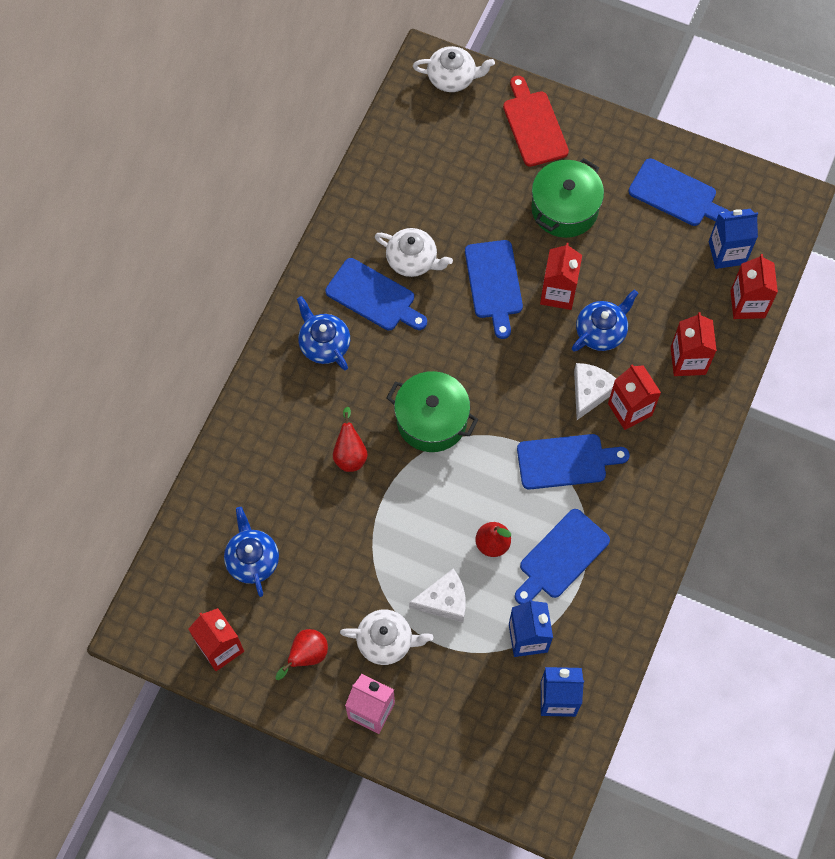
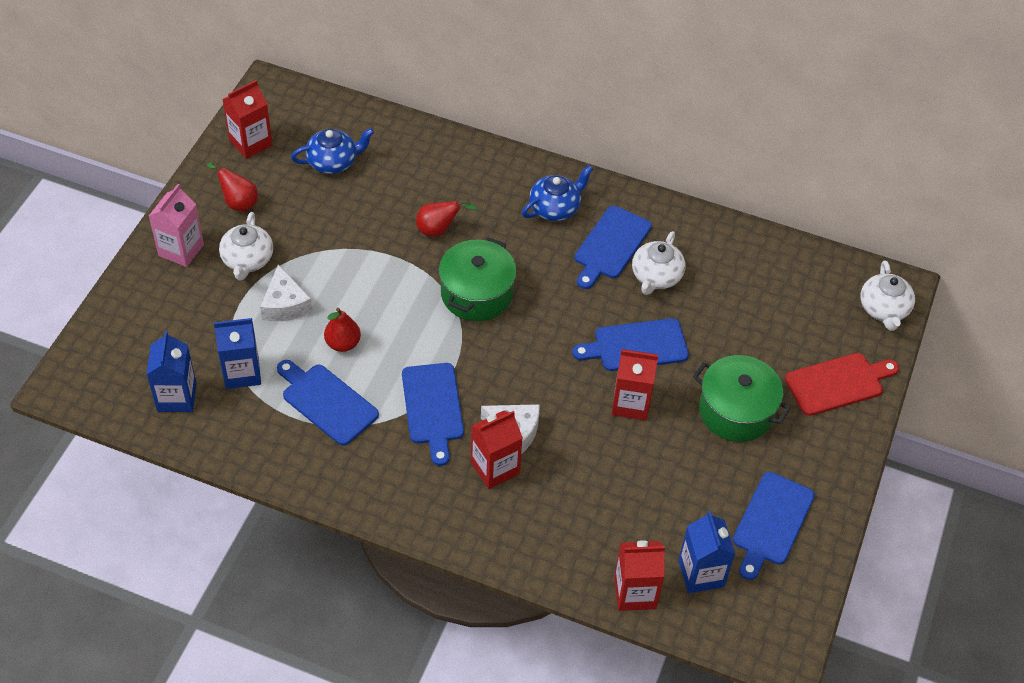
camera: 85 degrees right, 15 degrees down
(601, 331) = (587, 443): blue teapot -> none
(688, 360) = (557, 527): red carton -> none

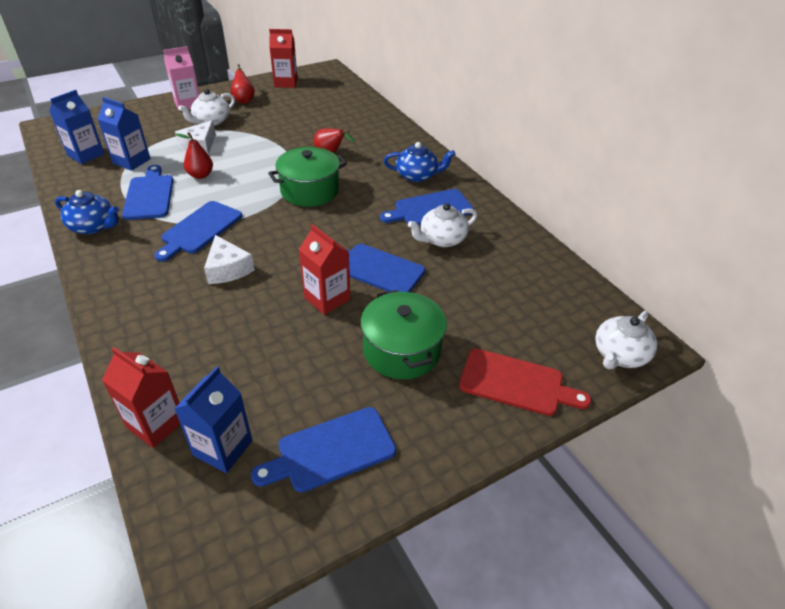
camera: 40 degrees right, 10 degrees down
(333, 162) = (316, 105): blue teapot -> blue teapot (93, 226)
(495, 468) = (185, 281): red carton -> none

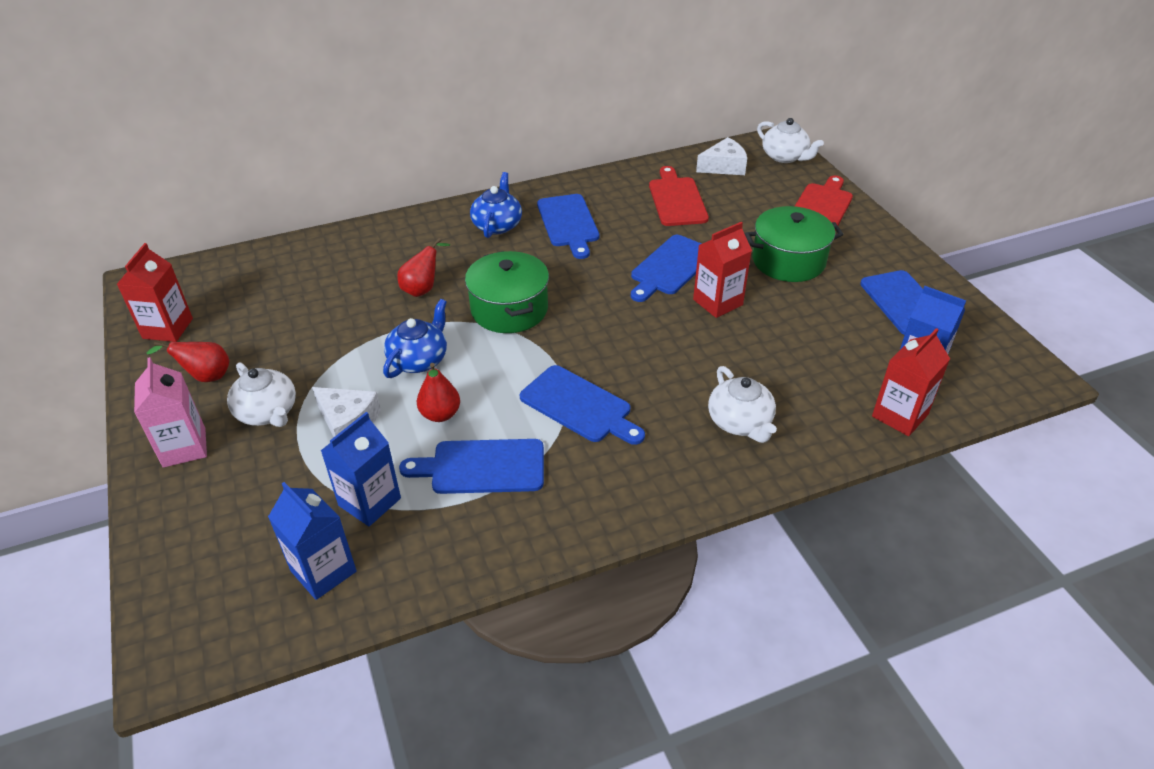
camera: 80 degrees left, 0 degrees up
(93, 226) = (554, 521): blue teapot -> blue teapot (419, 360)
(227, 269) = (664, 377): white cheese -> white cheese (724, 166)
(442, 239) = (625, 222): white teapot -> white teapot (740, 422)
(491, 269) = (676, 199): none -> red cutting board

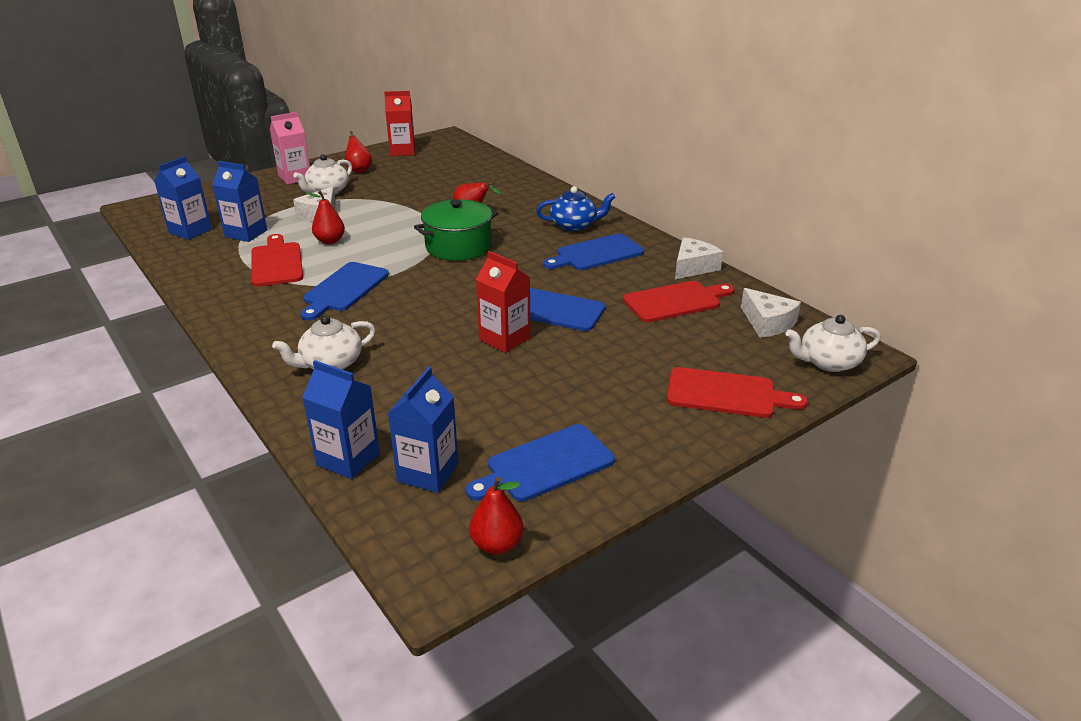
camera: 75 degrees right, 10 degrees down
(419, 360) = (388, 225): blue teapot -> none
(482, 467) = (276, 263): blue cutting board -> red cutting board
(618, 178) = (693, 267): none -> white cheese
(785, 157) = (828, 362): white teapot -> white teapot turned 45 degrees clockwise
(788, 261) = (598, 376): green pot -> none
(899, 415) = (348, 459): red carton -> blue carton
(998, 342) = (497, 544): none -> red pear

